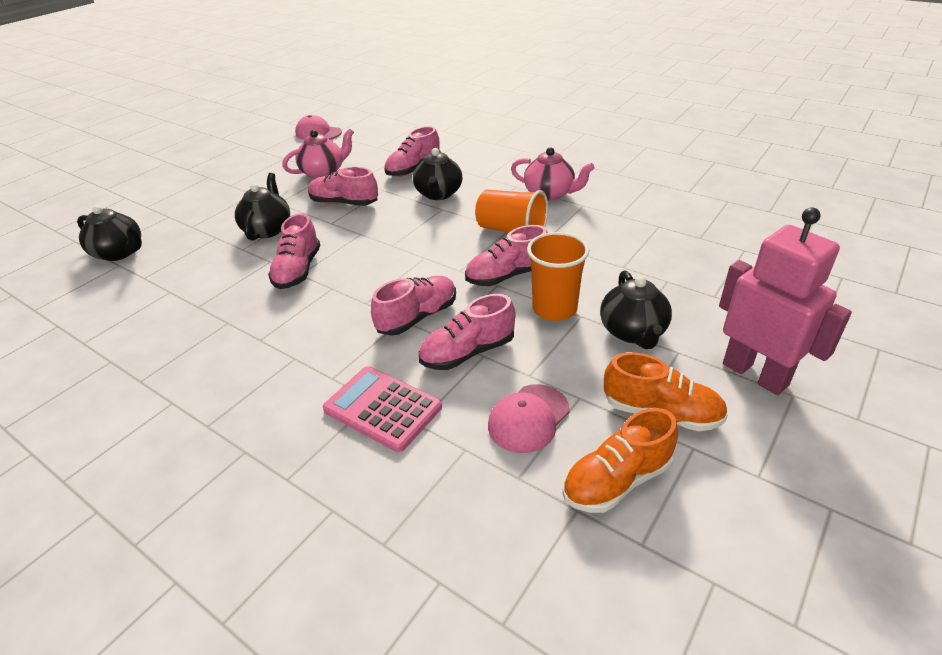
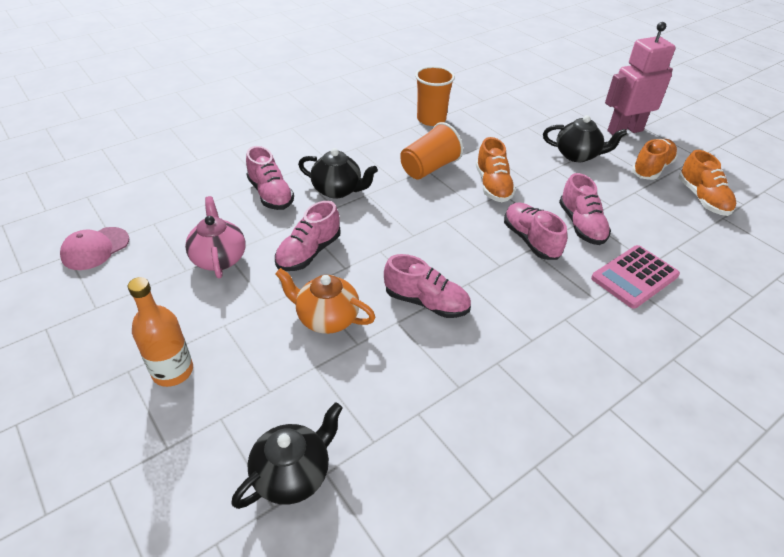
camera: 75 degrees left, 5 degrees up
(208, 190) = (173, 371): none -> orange bottle
(268, 229) = (327, 318): black teapot -> orange teapot
(507, 275) = (492, 186): pink shoe -> orange shoe
(528, 418) = (651, 215): pink cap -> none
(550, 194) = (382, 136): pink teapot -> none
(554, 308) = (542, 176): orange cup -> orange cup (431, 119)

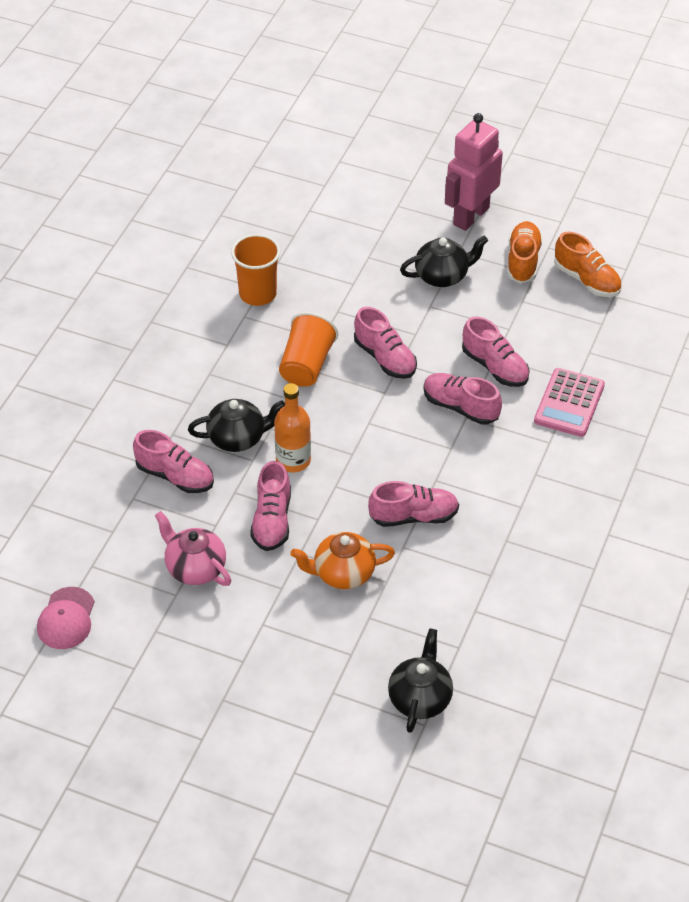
camera: 30 degrees left, 5 degrees up
(173, 371) = (259, 680): orange bottle -> orange bottle (293, 460)
(492, 186) = (385, 358): orange shoe -> pink shoe

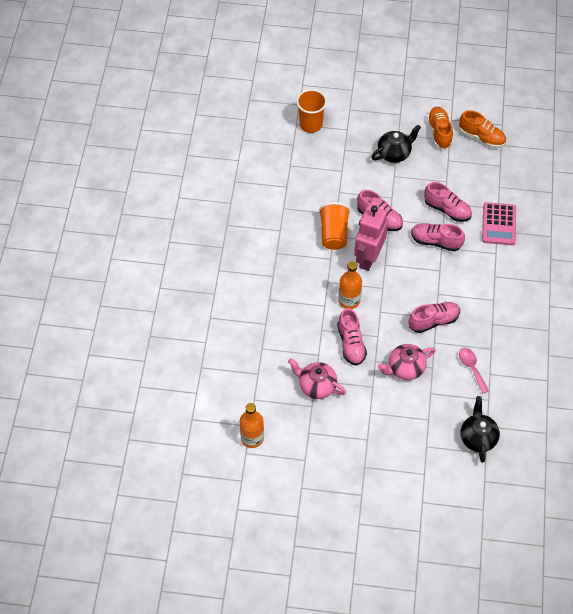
camera: 15 degrees left, 10 degrees up
(66, 619) = (252, 438): pink cap -> orange bottle
(175, 476) = (282, 327): pink shoe -> none
(237, 438) = (310, 293): black teapot -> none
(257, 294) = (286, 191): orange cup -> orange cup (311, 124)
(343, 573) = (405, 368): orange teapot -> pink teapot
(449, 596) = (471, 368): none -> pink spoon
(470, 216) = (397, 107): pink robot -> pink robot (368, 258)

